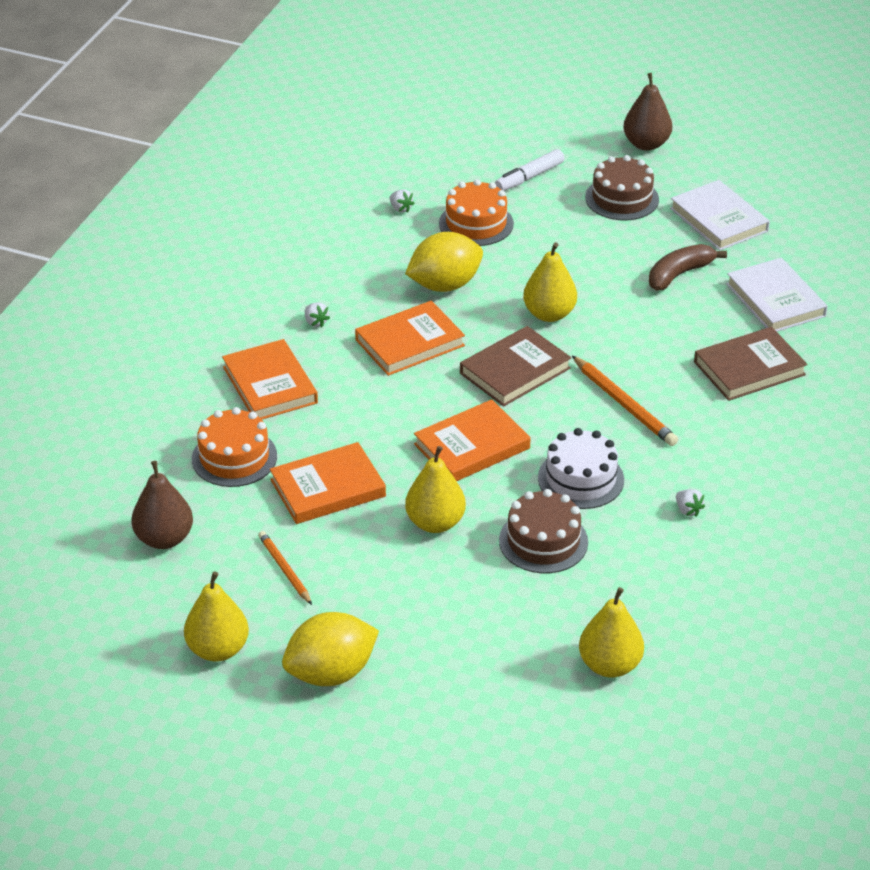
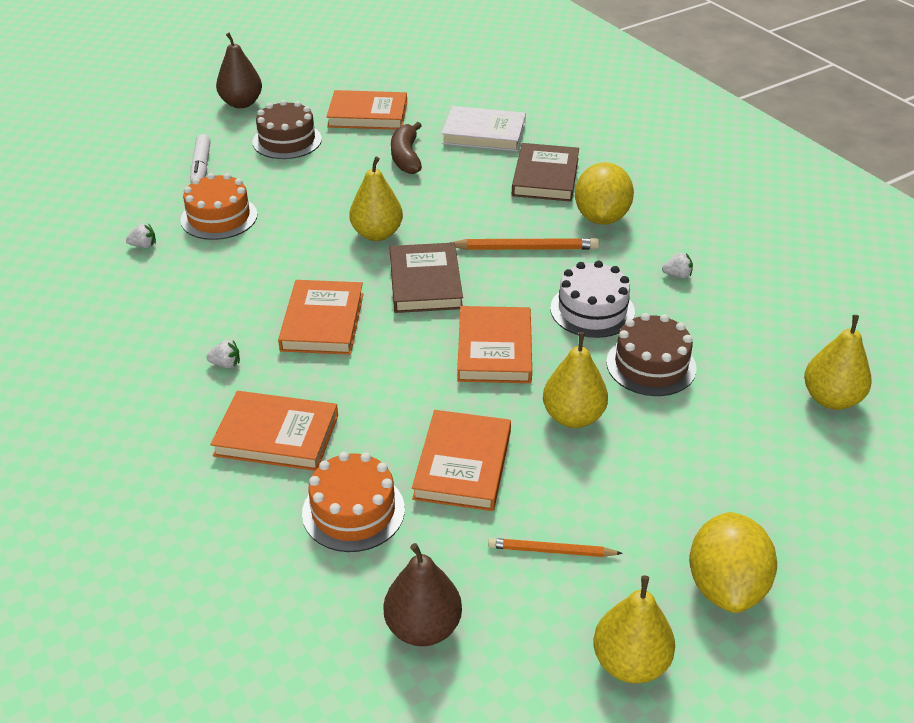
camera: 55 degrees left, 0 degrees up
(444, 285) = (273, 268): yellow lemon -> yellow lemon (601, 218)
(718, 220) = (368, 115): white book -> orange book

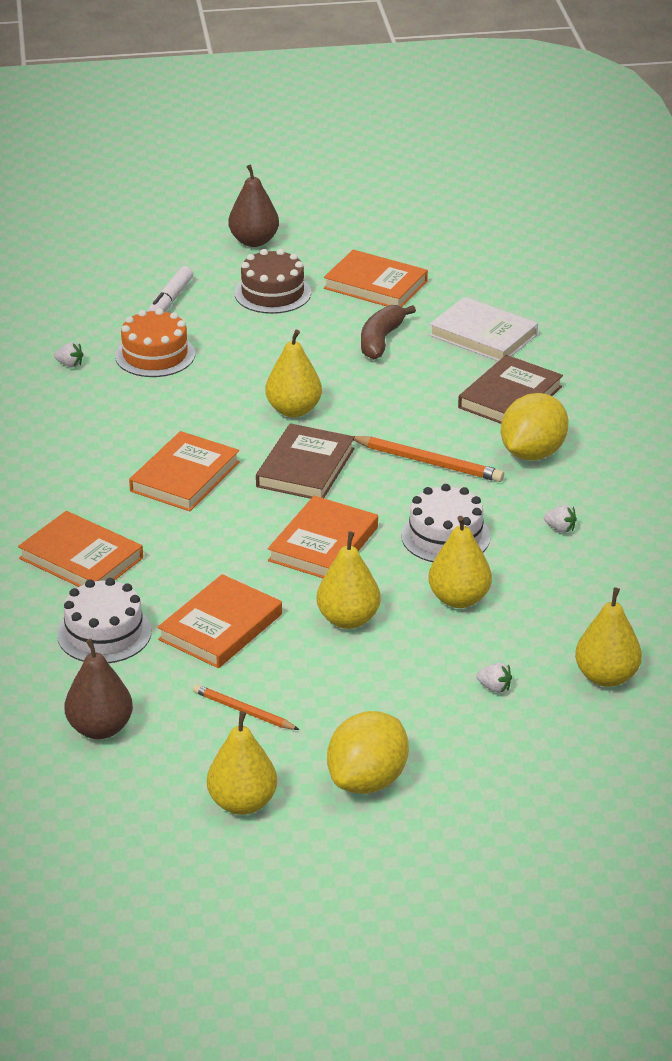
camera: 25 degrees right, 5 degrees down
(226, 364) = (76, 489): white strawberry -> white strawberry (494, 688)
(353, 511) = (104, 633): orange cake -> white cake
(651, 365) = (459, 599): brown cake -> yellow pear

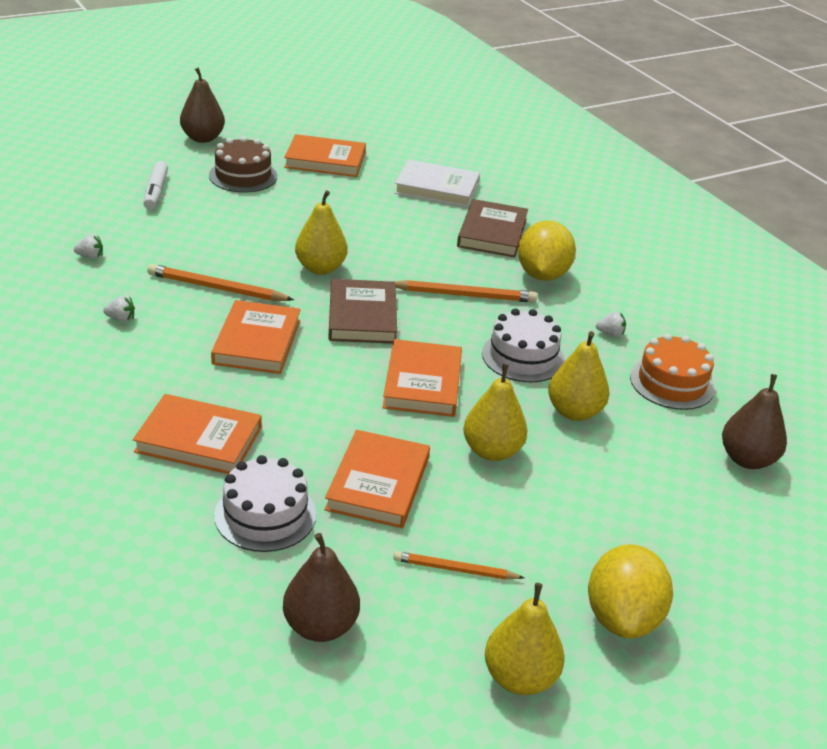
camera: 25 degrees left, 0 degrees up
(155, 355) = (167, 238): orange cake -> orange cake (672, 383)
(176, 416) = (217, 288): none -> orange pencil
(381, 340) = (358, 202): brown banana -> none
(494, 688) = (665, 491): white strawberry -> white strawberry (121, 319)
(606, 677) = (747, 459): yellow pear -> brown pear

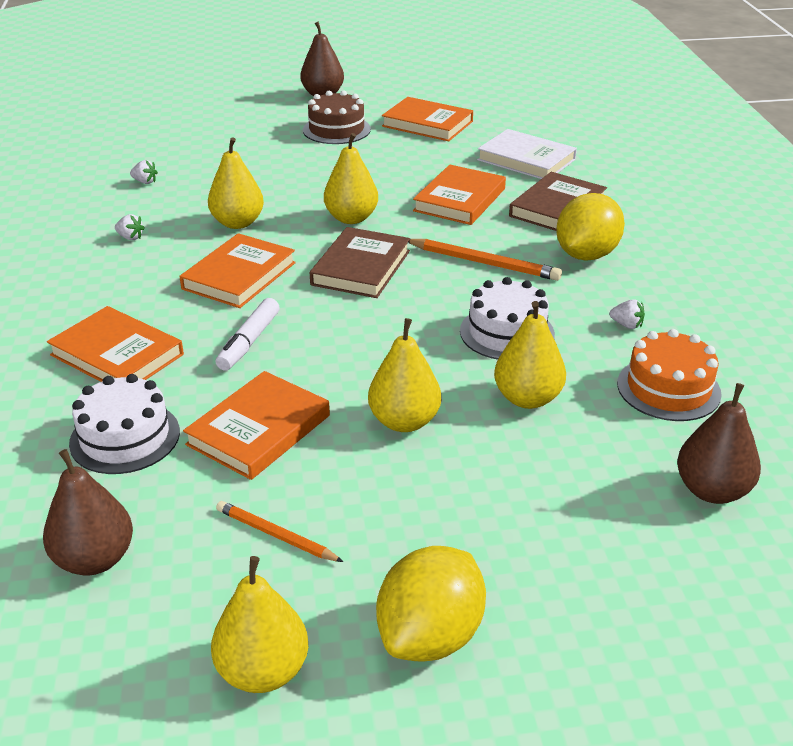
camera: 25 degrees right, 0 degrees up
(156, 192) = (245, 135): white marker -> white marker (249, 342)
(217, 288) = (238, 223): orange pencil -> yellow pear
(422, 383) = (377, 340): orange book -> orange book (459, 200)

